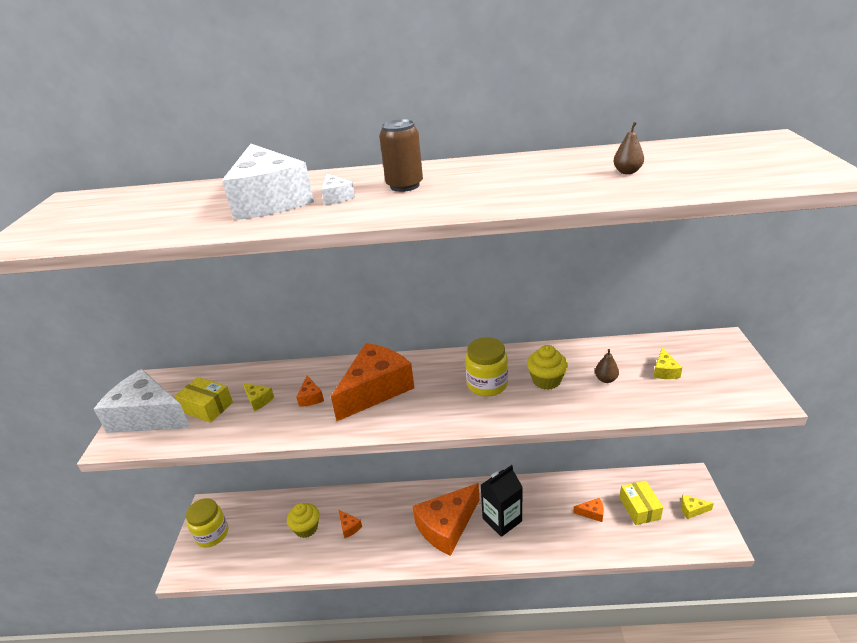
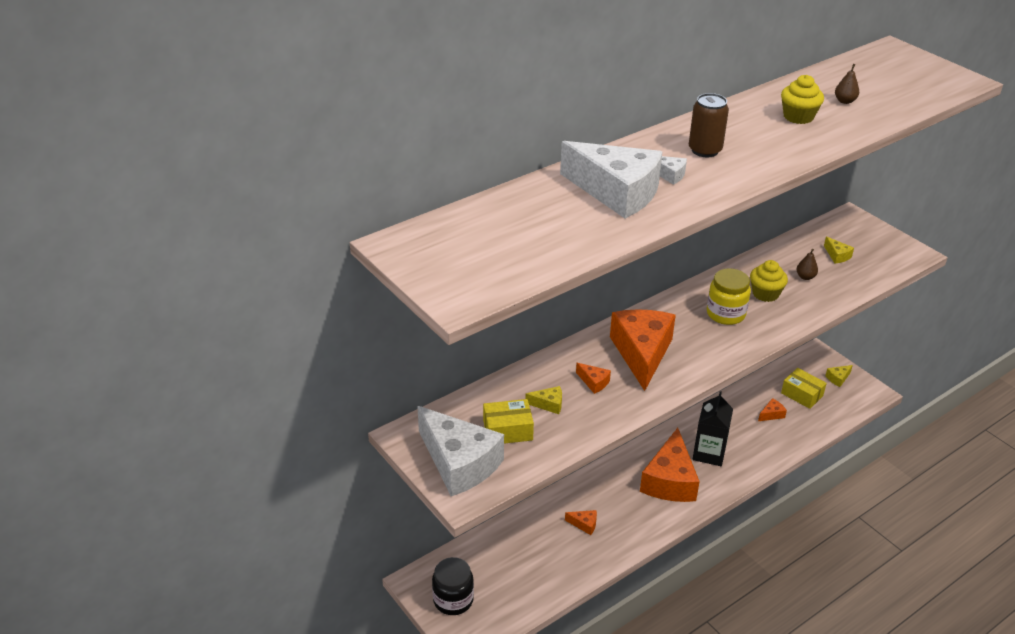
camera: 40 degrees left, 5 degrees up
(148, 416) = (459, 463): white cheese -> white cheese turned 120 degrees counterclockwise
(212, 534) = (453, 600): yellow jar -> black jar
(306, 528) = (544, 546): yellow cupcake -> yellow cupcake (798, 117)

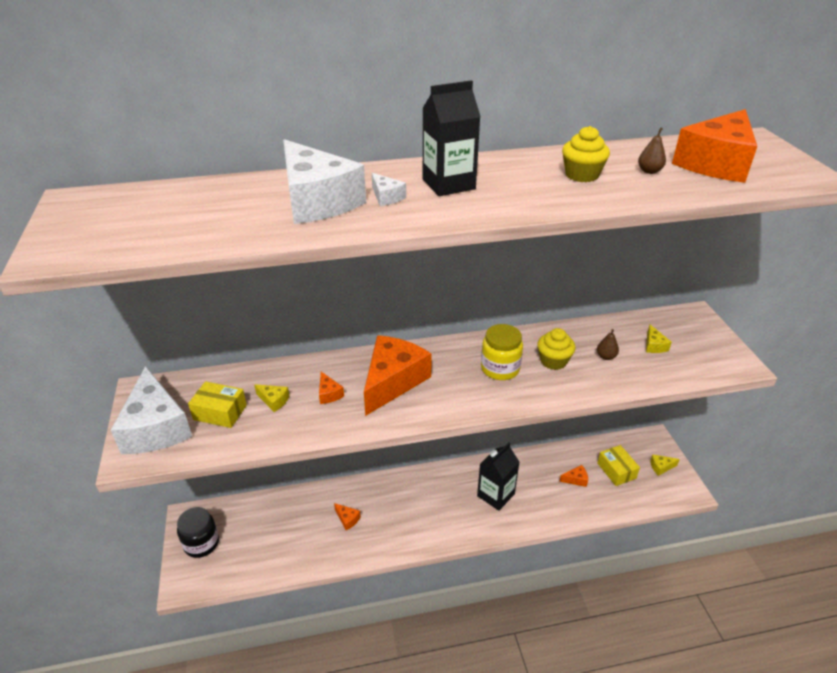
camera: 25 degrees right, 0 degrees up
(670, 480) = (445, 507): orange cheese -> orange cheese (716, 163)
(705, 150) = (448, 184): brown can -> black carton

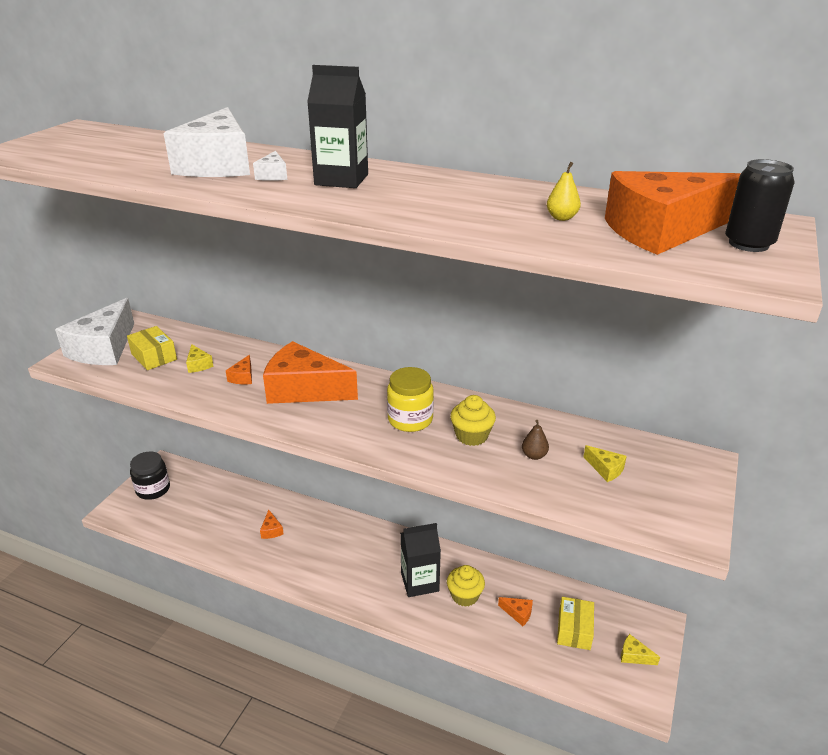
camera: 35 degrees right, 5 degrees down
(393, 381) = (304, 389): orange cheese -> orange cheese turned 135 degrees counterclockwise
(581, 175) = (480, 203): yellow cupcake -> yellow cupcake (465, 595)
(649, 171) = (561, 218): brown pear -> yellow pear
(654, 345) = (605, 469): yellow cheese -> yellow cheese turned 75 degrees counterclockwise
(770, 158) = (748, 244): none -> black can

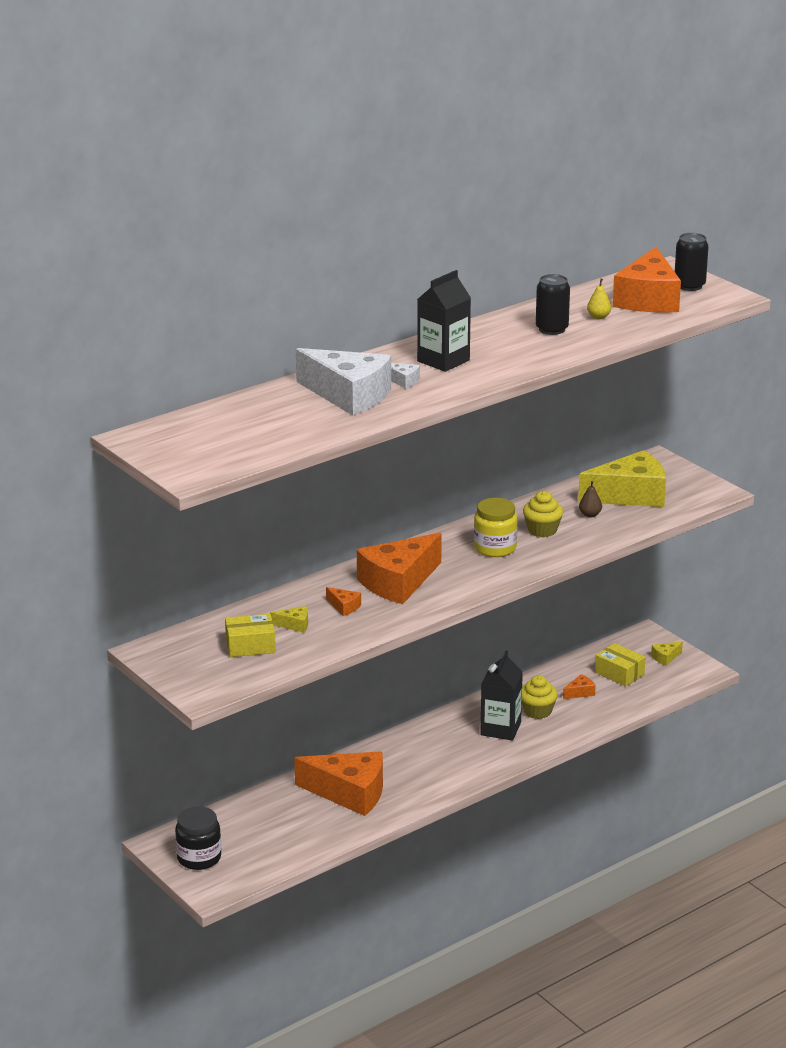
camera: 60 degrees left, 5 degrees down
(104, 348) = (199, 671): white cheese -> none
(271, 530) = (349, 793): orange cheese -> orange cheese, size x2.49
(490, 204) = (551, 329): none -> black can
(605, 469) = (630, 495): yellow cheese -> yellow cheese, size x2.49

